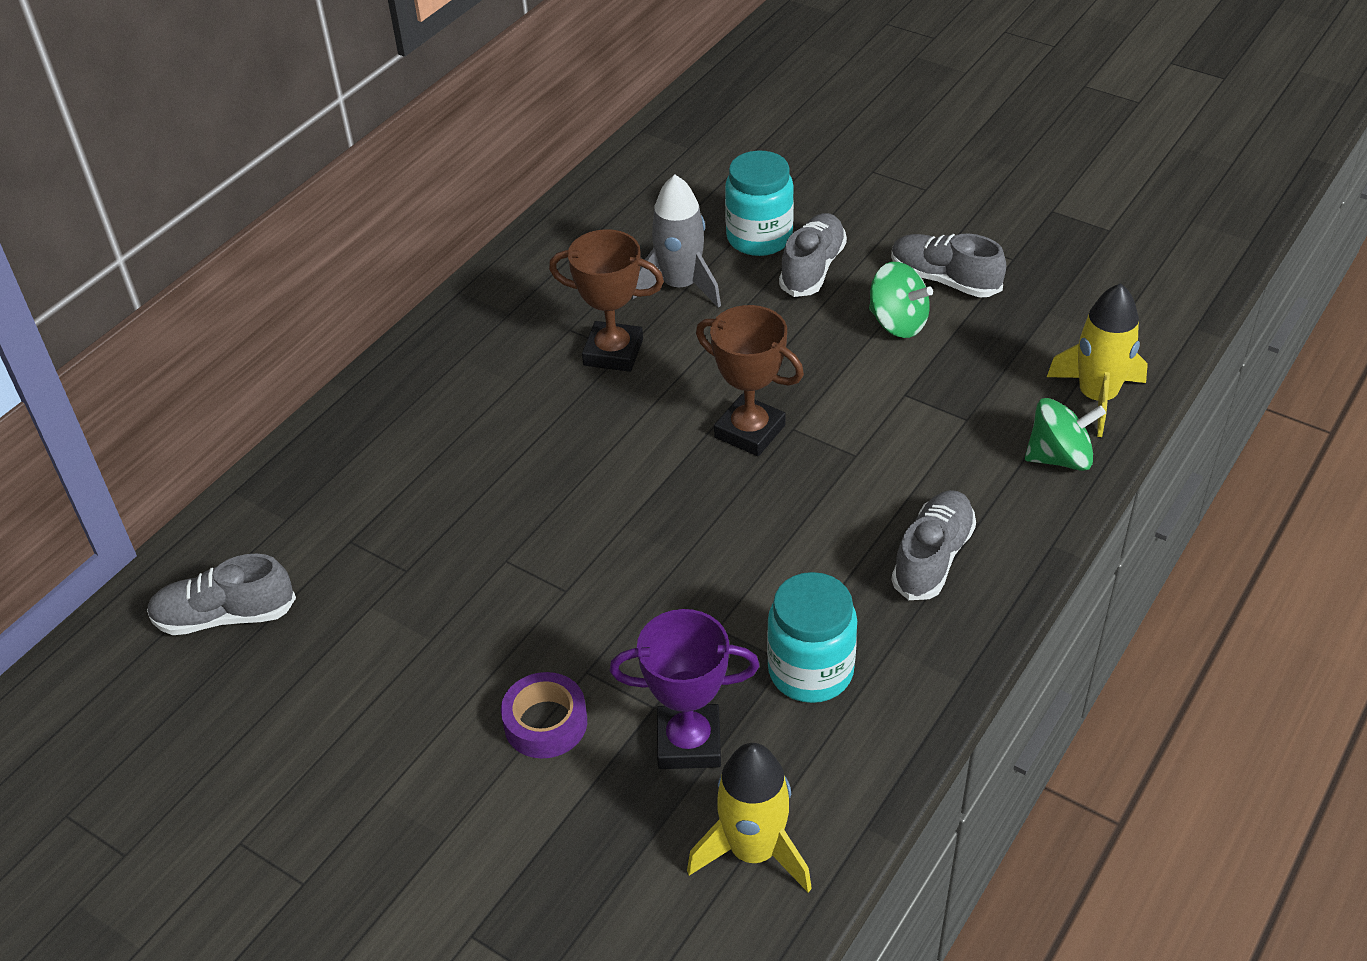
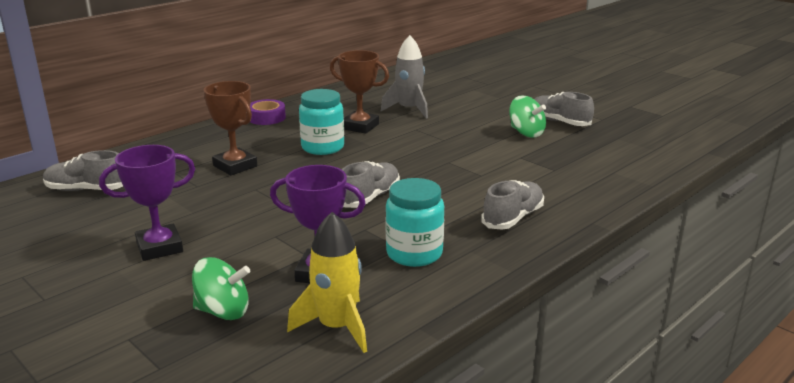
camera: 10 degrees right, 20 degrees down
(419, 734) = (159, 247): none -> purple trophy
(545, 723) = (237, 253): purple tape -> purple tape (266, 118)
(749, 431) = (422, 160): brown trophy -> brown trophy (235, 166)
(759, 238) = (460, 99): turquoise jar -> turquoise jar (322, 147)
(812, 268) = (485, 111): grey shoe -> grey shoe (369, 197)
(1059, 457) = (608, 189): green spinning top -> green spinning top (223, 311)
(1097, 397) = (638, 170): yellow rocket -> none

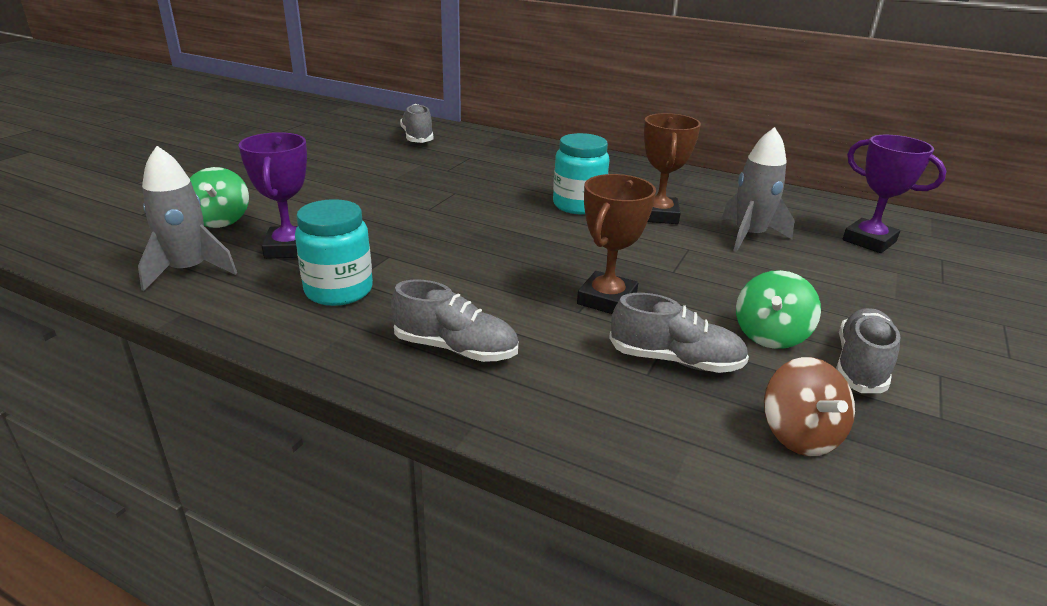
camera: 70 degrees right, 5 degrees up
(159, 247) = (325, 179): purple trophy -> purple trophy (869, 241)
(235, 166) = (499, 176): brown trophy -> brown trophy (607, 300)
(266, 118) = (630, 168): purple tape -> none
(337, 327) = (189, 270): yellow rocket -> grey rocket
(369, 197) = (466, 248): grey shoe -> grey shoe (675, 360)
(611, 148) = (799, 435): none -> brown spinning top

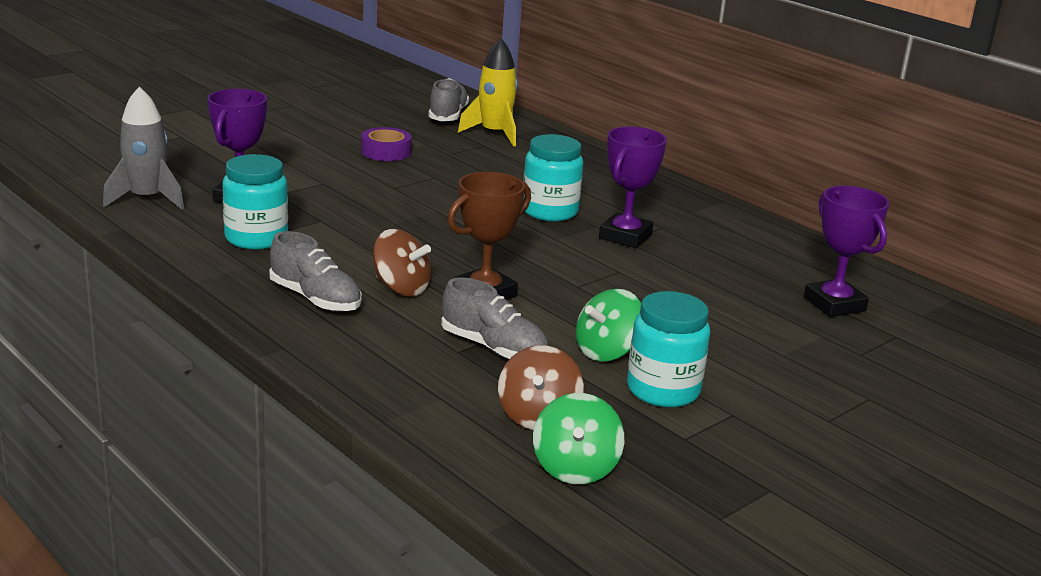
camera: 20 degrees right, 5 degrees down
(220, 220) = (198, 163): green spinning top -> green spinning top (575, 468)
(393, 177) = (386, 152): none -> purple tape
(468, 146) = (494, 134): none -> yellow rocket
(527, 313) = (401, 288): none -> brown spinning top
(658, 215) = (625, 236): brown trophy -> purple trophy
(749, 236) = (701, 273): grey rocket -> none
(860, 365) = (663, 390): grey shoe -> turquoise jar

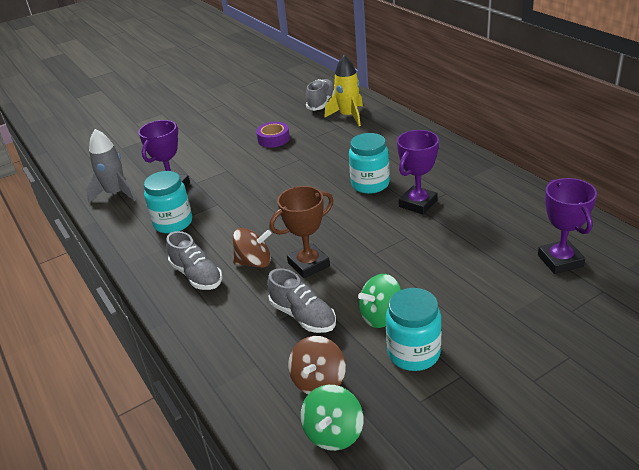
camera: 15 degrees right, 10 degrees up
(401, 288) = (254, 262): brown spinning top -> brown spinning top turned 45 degrees counterclockwise

